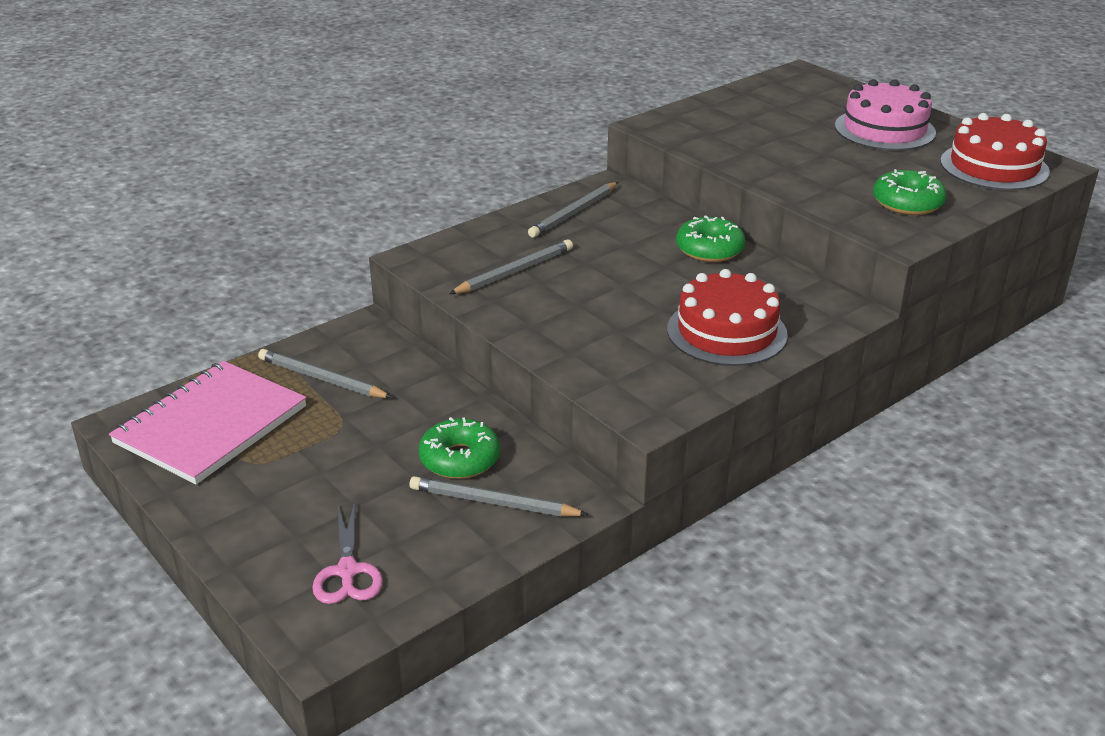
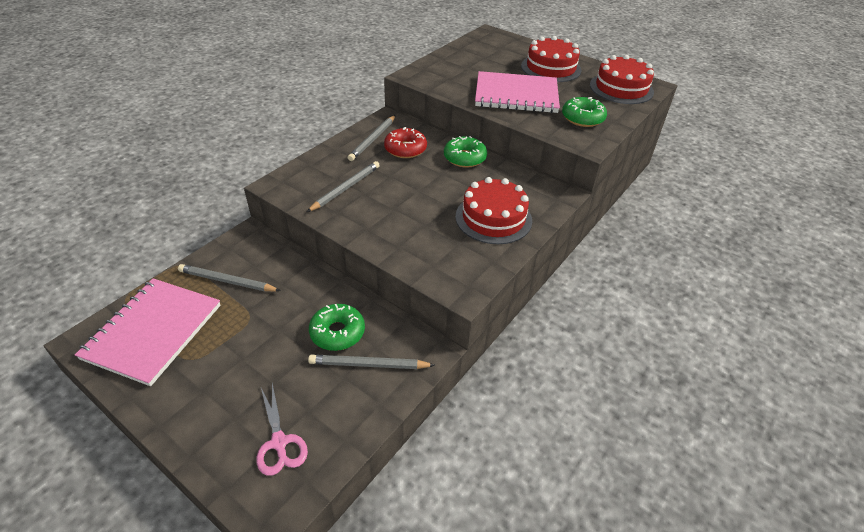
camera: 15 degrees left, 10 degrees up
(620, 229) = (405, 149): none -> red donut
(810, 163) = (516, 95): none -> pink notebook
(884, 129) = (551, 68): pink cake -> red cake

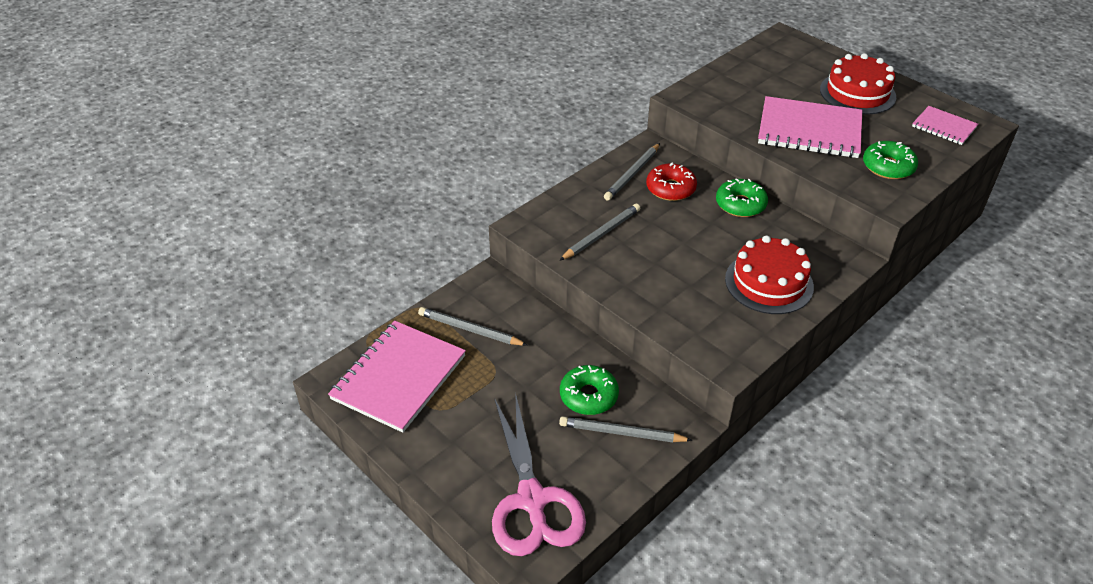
camera: 10 degrees right, 0 degrees up
(279, 442) = (532, 500): pink scissors -> pink scissors, size x1.88
(621, 88) = (944, 127): red cake -> pink notebook

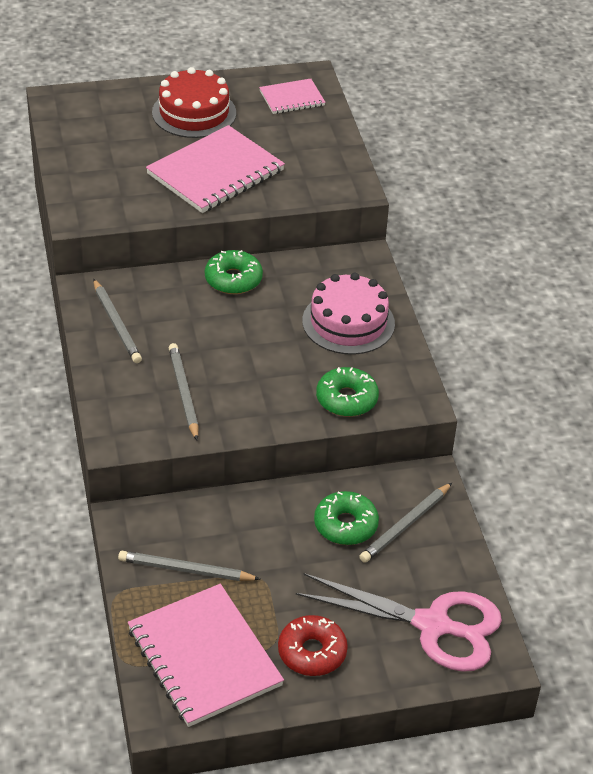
camera: 60 degrees left, 0 degrees up
(470, 329) = (186, 570): grey pencil -> grey pencil turned 45 degrees clockwise
(670, 188) = (165, 311): red donut -> red donut (312, 652)
(769, 283) = (348, 322): red cake -> pink cake
(888, 167) = (310, 161): green donut -> green donut (346, 399)

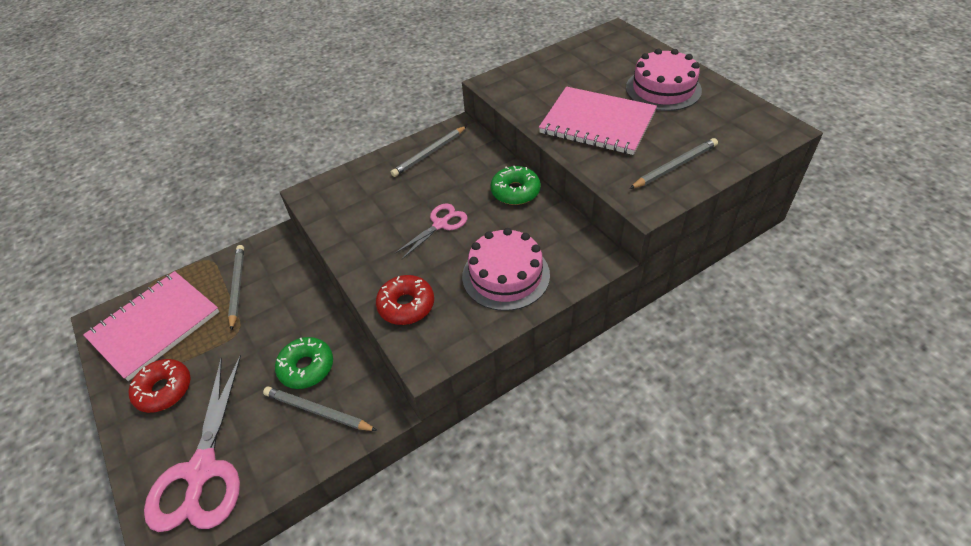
camera: 75 degrees right, 5 degrees up
(183, 393) = (372, 209): grey pencil -> grey pencil (675, 166)
(194, 113) = (663, 89): red cake -> pink cake
(246, 347) = (440, 224): none -> pink scissors
(292, 98) = (739, 129): pink notebook -> none
(346, 399) = (406, 305): green donut -> red donut

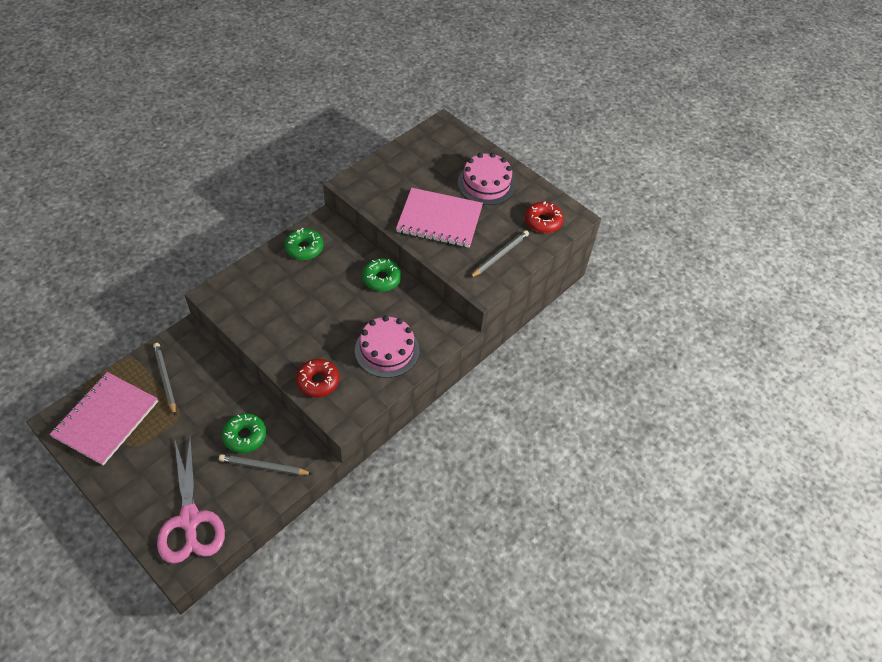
camera: 20 degrees left, 5 degrees up
(164, 390) = (136, 468): red donut -> red donut (543, 222)
(429, 153) = (304, 248): grey pencil -> green donut
(440, 224) = (328, 313): pink scissors -> none

